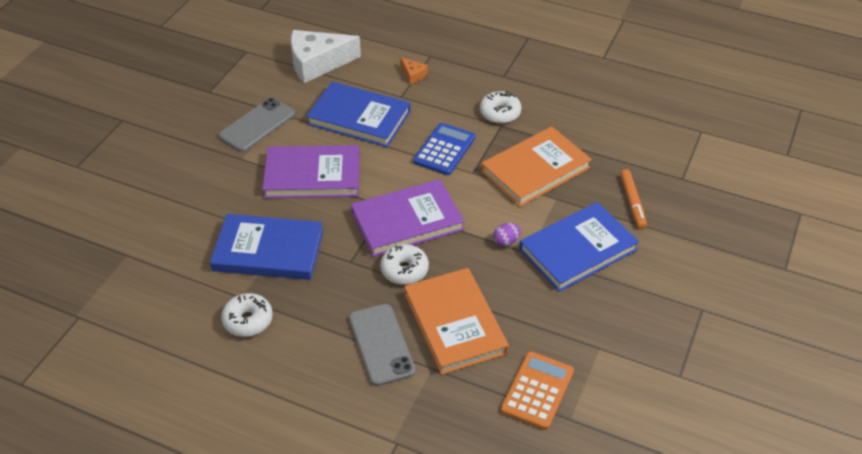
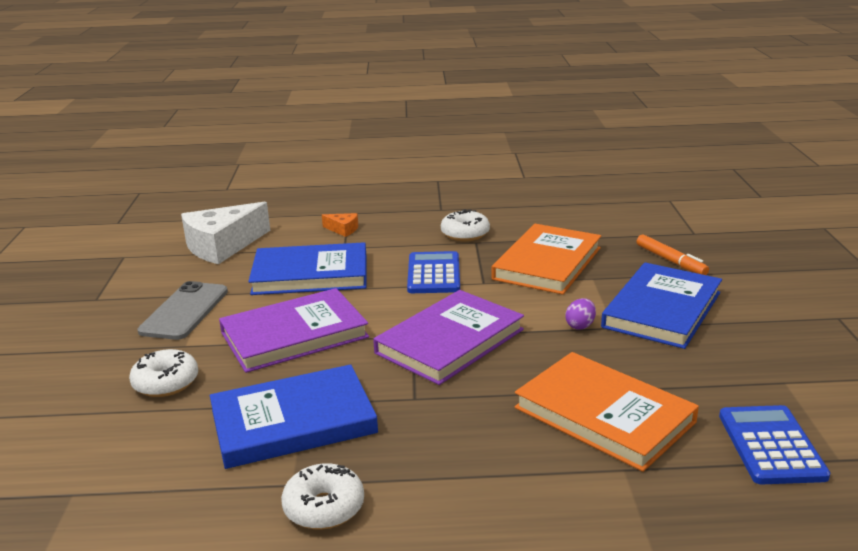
camera: 25 degrees left, 20 degrees down
(381, 344) = (535, 468): grey phone -> none
(404, 270) = (490, 385): white donut -> white donut (166, 383)
(537, 391) = (771, 445): orange calculator -> blue calculator

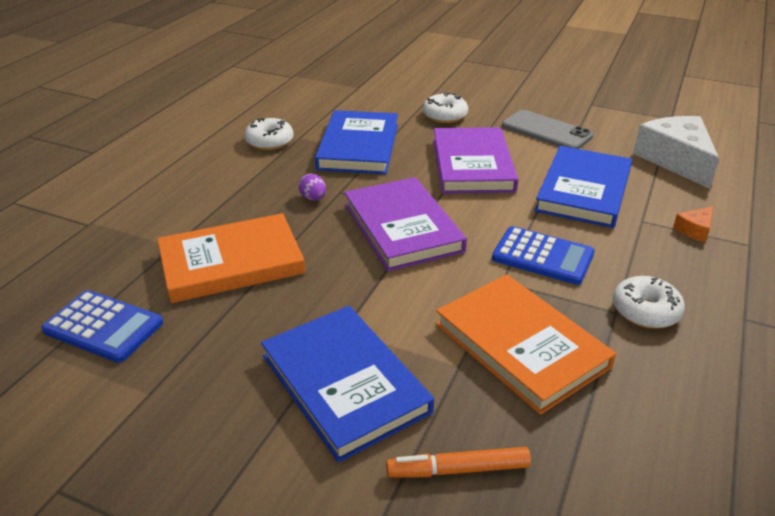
camera: 115 degrees right, 10 degrees up
(580, 325) = (365, 308): purple egg -> purple egg (313, 198)

